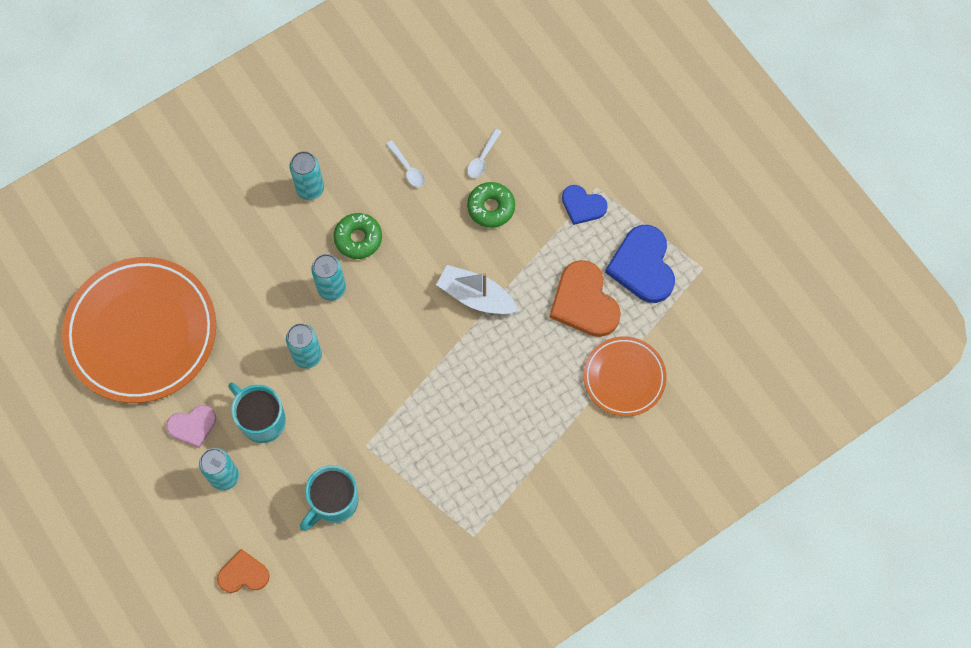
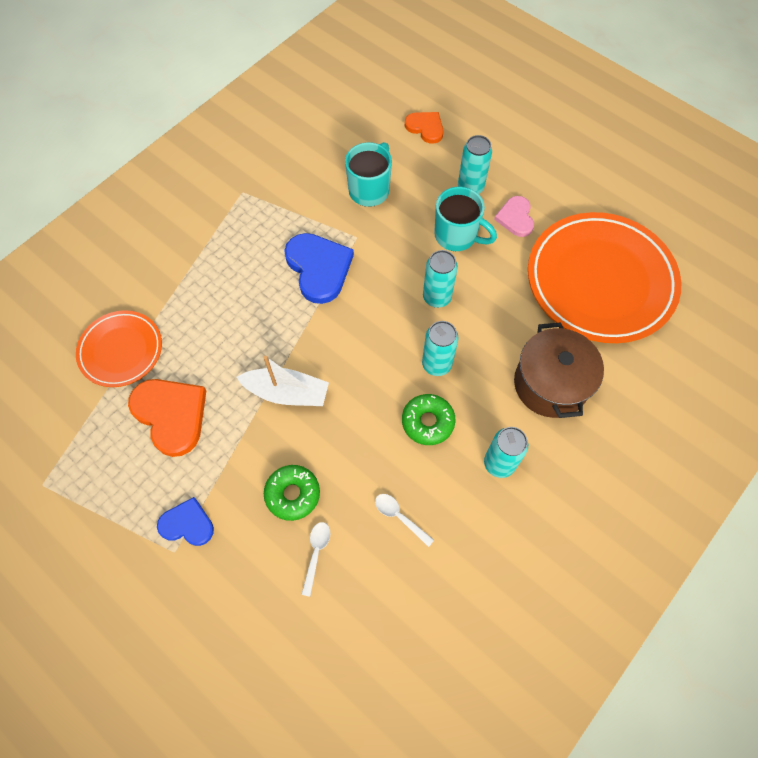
camera: 165 degrees right, 5 degrees down
(192, 426) = (515, 218): pink heart -> pink heart turned 60 degrees counterclockwise
(236, 244) = (550, 384): none -> brown pot
(243, 574) = (425, 128): orange heart -> orange heart turned 120 degrees counterclockwise
(642, 266) = (111, 470): blue heart -> blue heart (319, 268)

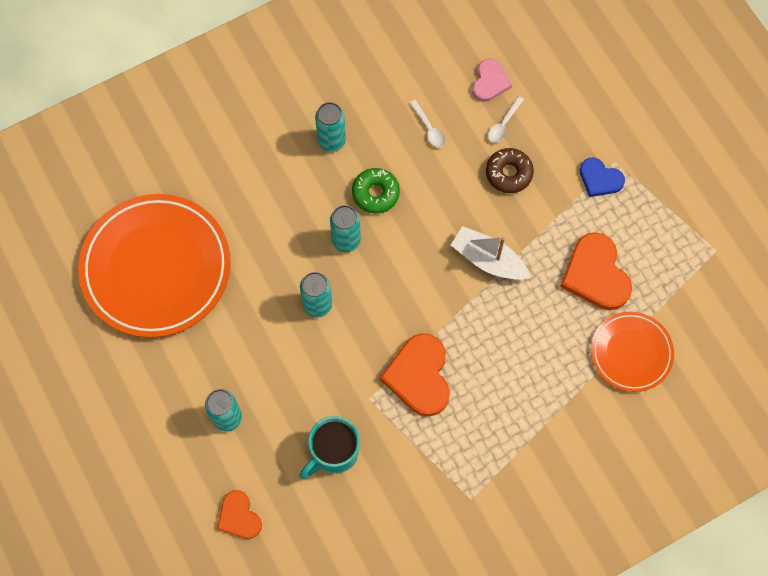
camera: 160 degrees left, 5 degrees up
(292, 494) = (509, 173): green donut -> brown donut
(319, 268) = (419, 376): blue heart -> orange heart
(457, 236) = (268, 365): turquoise mug -> none
(515, 218) = (199, 365): pink heart -> pink heart (490, 82)
(550, 384) = (255, 189): brown pot -> none

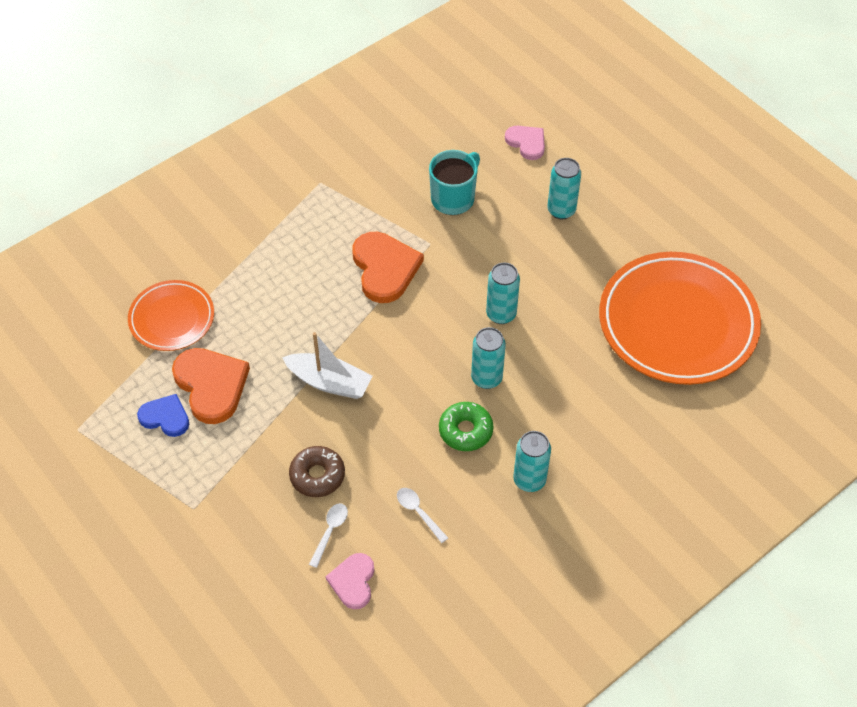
camera: 170 degrees right, 15 degrees down
(239, 516) = (526, 143): orange heart -> pink heart
(600, 179) = (210, 486): blue heart -> blue heart (165, 417)

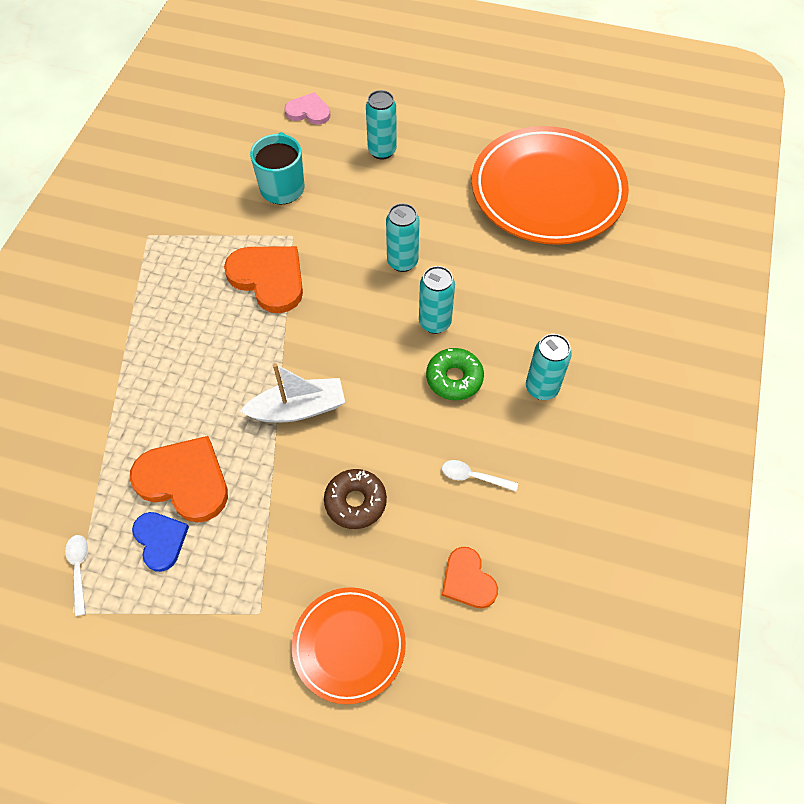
camera: 35 degrees left, 5 degrees up
(165, 417) = (160, 540): blue heart -> blue heart turned 75 degrees clockwise
(172, 318) = (93, 439): orange plate -> orange plate (349, 645)
(330, 532) = (409, 547): white spoon -> white spoon (79, 569)
(353, 581) = (468, 580): pink heart -> orange heart

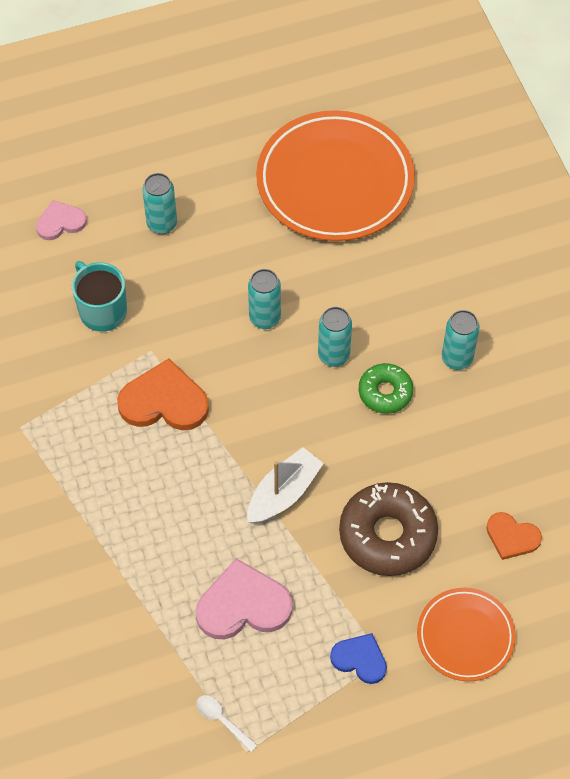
camera: 35 degrees left, 0 degrees up
(160, 540) = (265, 659): blue heart -> blue heart (360, 659)
(184, 480) = (243, 605): orange heart -> pink heart
(355, 502) = (387, 535): brown donut -> brown donut, size x1.72
(473, 477) = (458, 460): white spoon -> none

